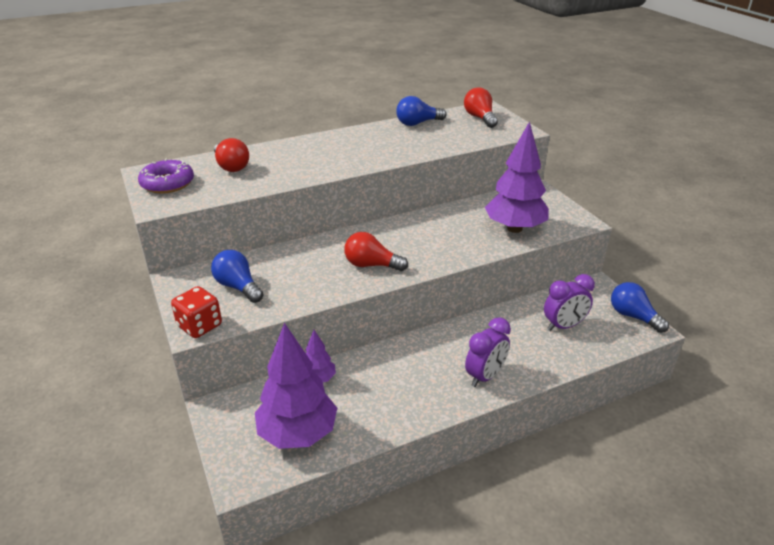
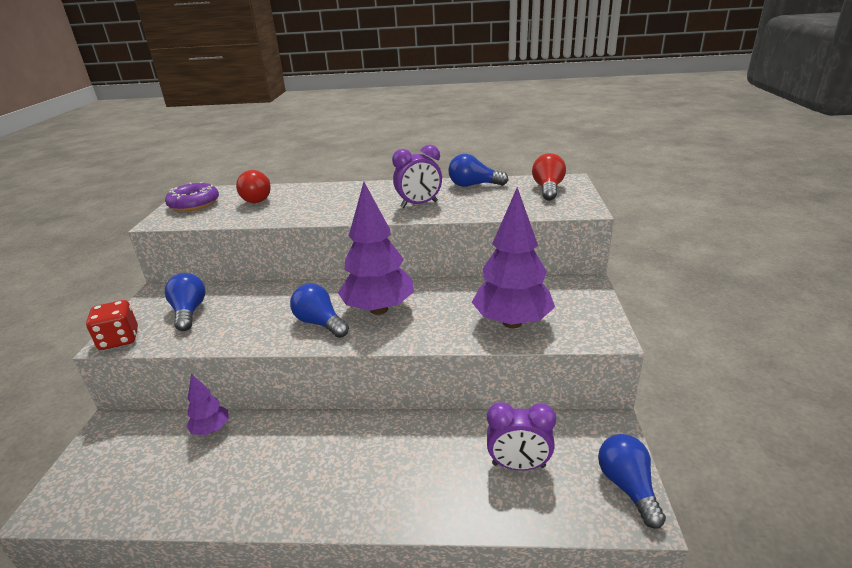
camera: 30 degrees right, 5 degrees down
(298, 434) = (136, 481): purple tree -> purple tree (379, 309)
(371, 265) = (320, 323): red light bulb -> blue light bulb
(485, 376) = (367, 494): purple clock -> purple clock (419, 204)

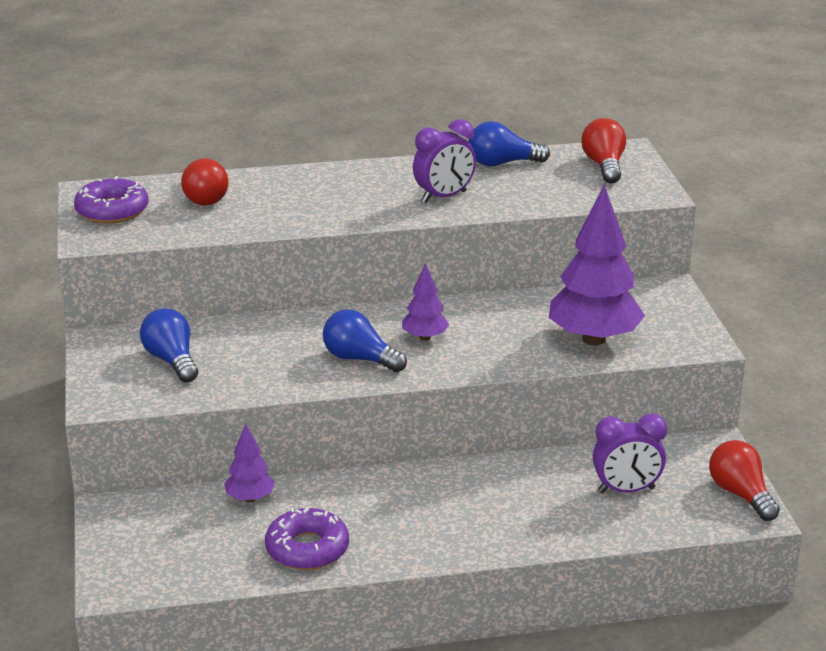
camera: 15 degrees left, 0 degrees up
(119, 339) = (108, 399): red dice -> none
(220, 491) = (307, 549): none -> purple donut
(379, 309) = (425, 337): purple tree -> purple tree, size x0.50
(627, 486) = (740, 494): blue light bulb -> red light bulb

